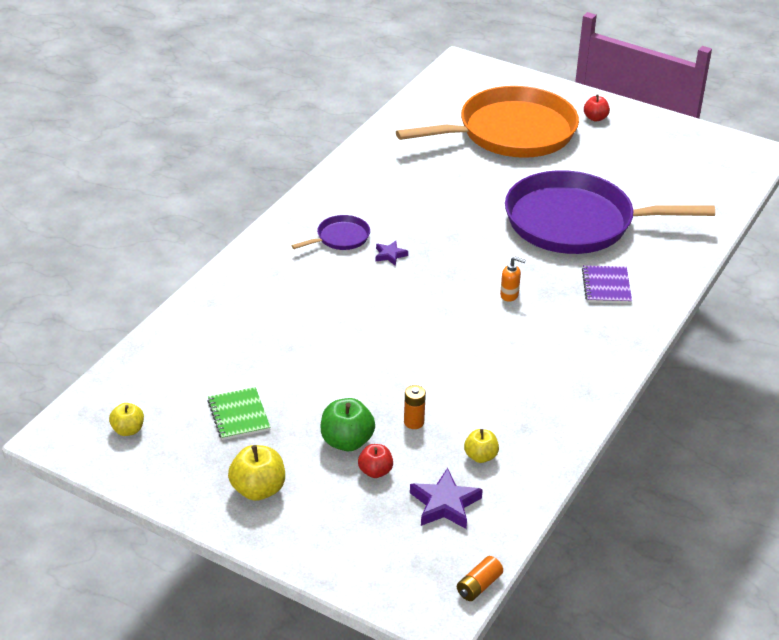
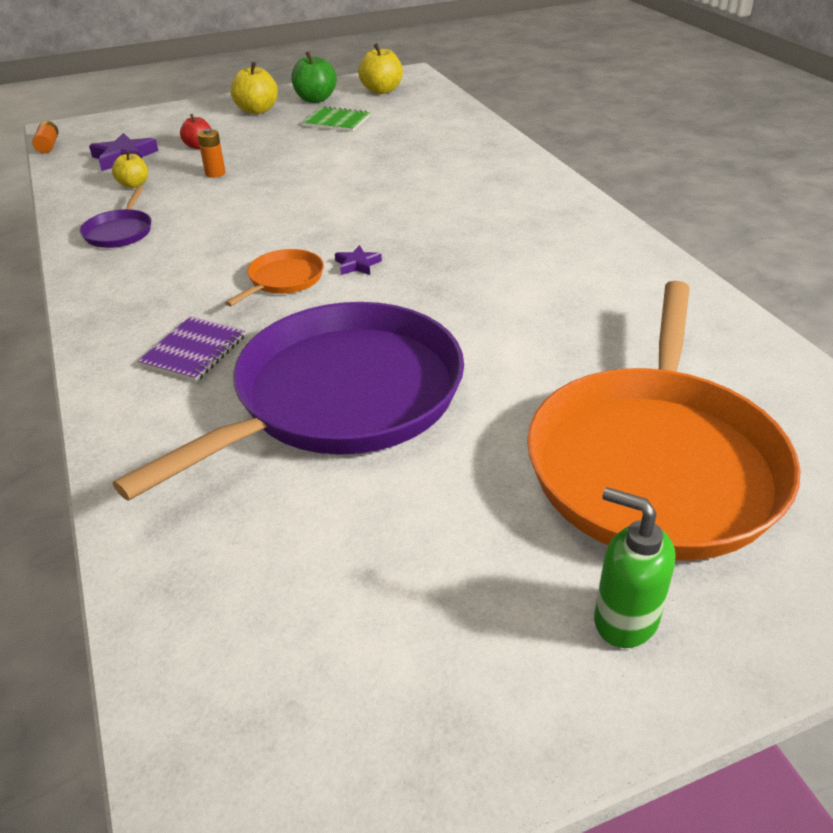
camera: 130 degrees right, 0 degrees up
(128, 430) = (381, 90): yellow apple -> yellow apple, size x1.58
(340, 237) = (518, 224): purple pan -> purple pan (120, 232)
(347, 441) = (244, 146): green apple -> green apple (315, 99)
(390, 255) = (450, 239): purple star -> purple star (357, 265)
(509, 295) = (283, 279): orange soap dispenser -> orange pan
(595, 118) = (624, 619): red apple -> green soap dispenser
(606, 286) = (194, 351): purple notebook -> purple notebook turned 75 degrees clockwise

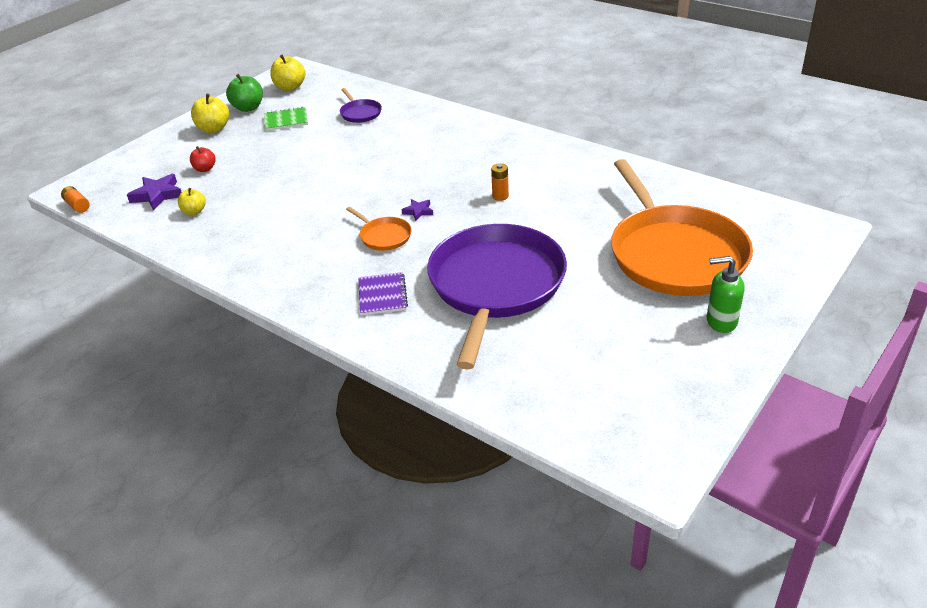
camera: 30 degrees left, 0 degrees up
(120, 232) = (231, 246): purple pan -> purple pan (360, 113)
(215, 173) = (245, 184): orange battery -> orange battery (500, 196)
(283, 279) = (384, 236): orange pan -> orange pan turned 135 degrees clockwise

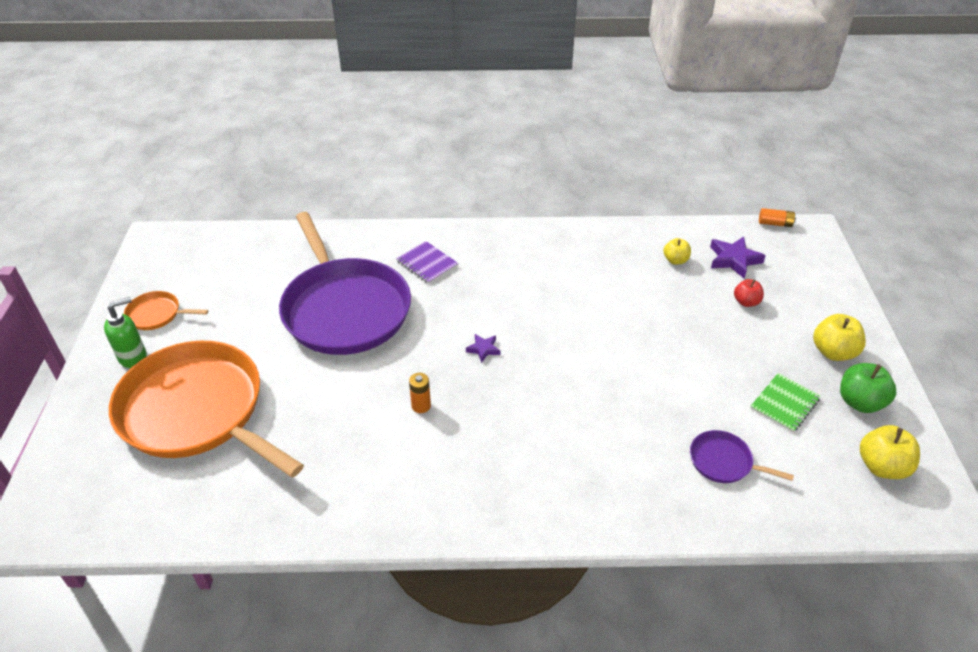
camera: 140 degrees right, 5 degrees up
(384, 236) = (485, 310): orange pan -> orange pan (157, 314)

